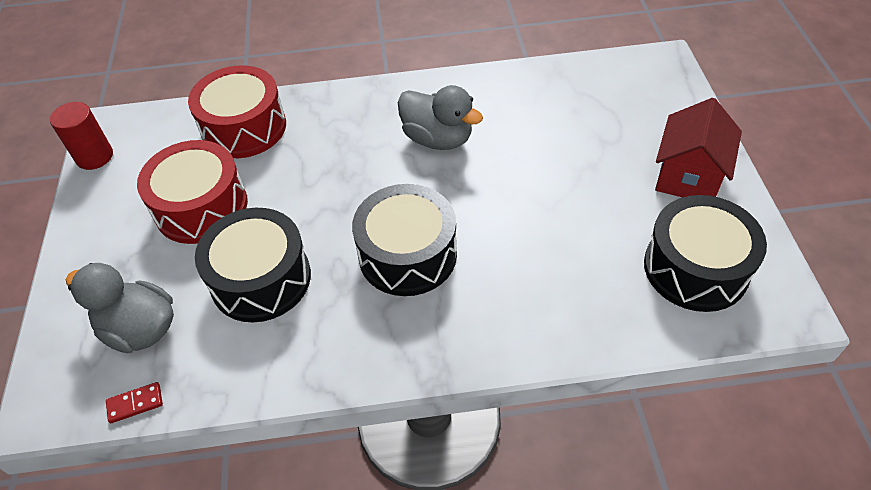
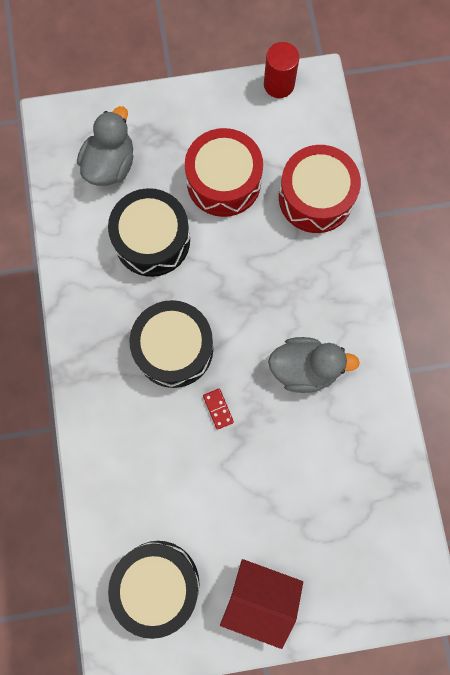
camera: 85 degrees right, 25 degrees up
(135, 403) = (53, 177): red domino -> red domino (218, 409)
(438, 139) = (304, 368): grey duck -> grey duck turned 120 degrees counterclockwise

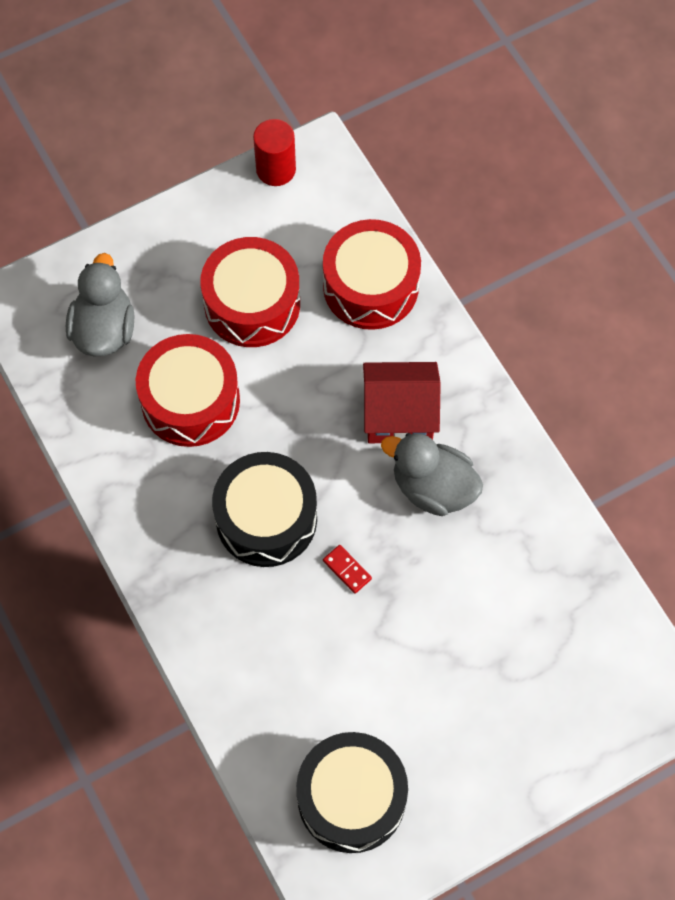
camera: 20 degrees left, 10 degrees down
(152, 240) = (190, 401): black drum -> red drum
(259, 597) = (479, 767): red house -> red house (399, 415)
(304, 368) = (433, 487): grey duck -> grey duck turned 135 degrees counterclockwise

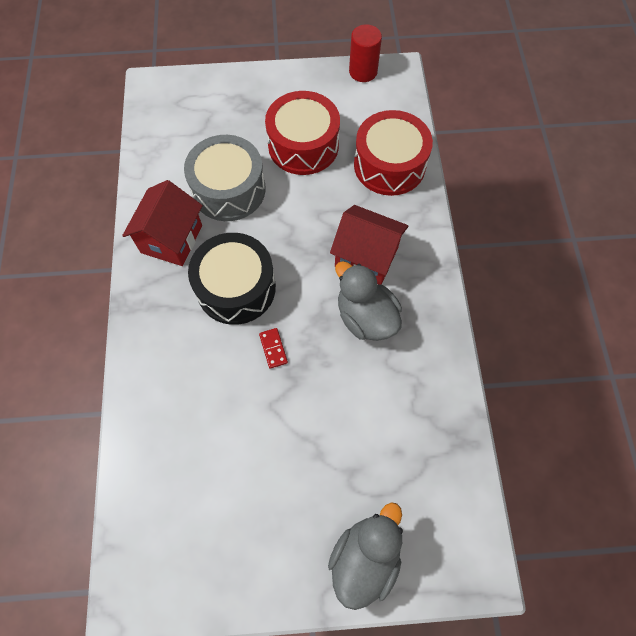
camera: 25 degrees right, 0 degrees up
(104, 329) = (199, 124): grey duck -> grey duck (365, 557)
(155, 493) = (171, 239): none -> red house
(190, 401) = (229, 189): red drum -> grey drum
(351, 798) = (184, 525): black drum -> none

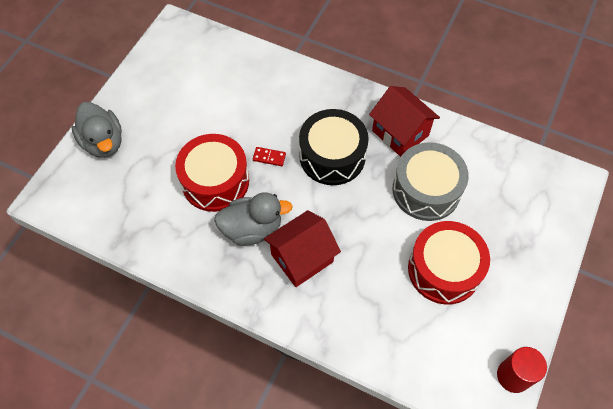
camera: 120 degrees right, 5 degrees down
(389, 165) = (383, 331): red drum -> red drum (215, 181)

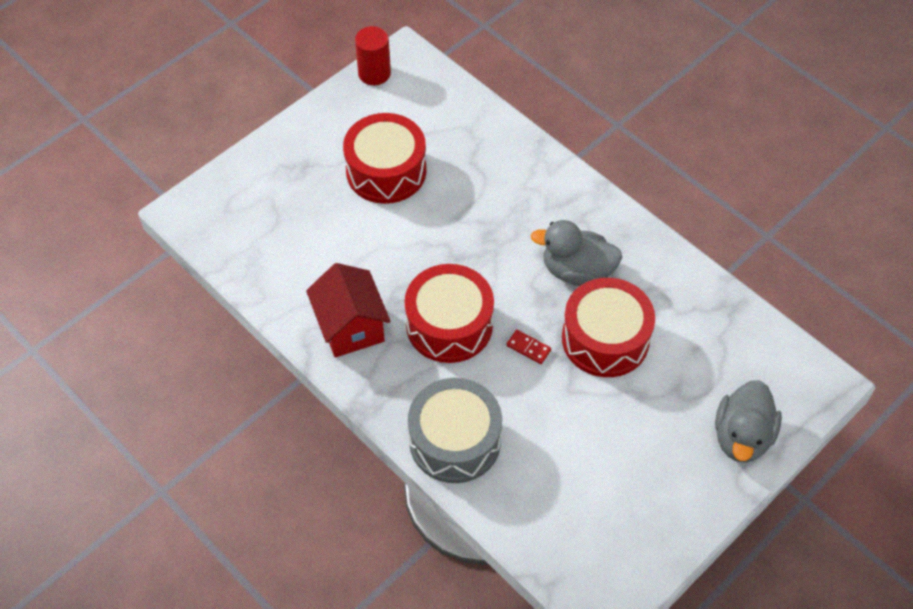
camera: 160 degrees left, 5 degrees down
(103, 142) = (742, 437): grey duck -> grey duck turned 150 degrees counterclockwise
(302, 258) = (531, 225): red house -> none
(332, 156) = (449, 325): black drum -> red drum
(426, 190) = (358, 252): grey drum -> grey drum (455, 441)

